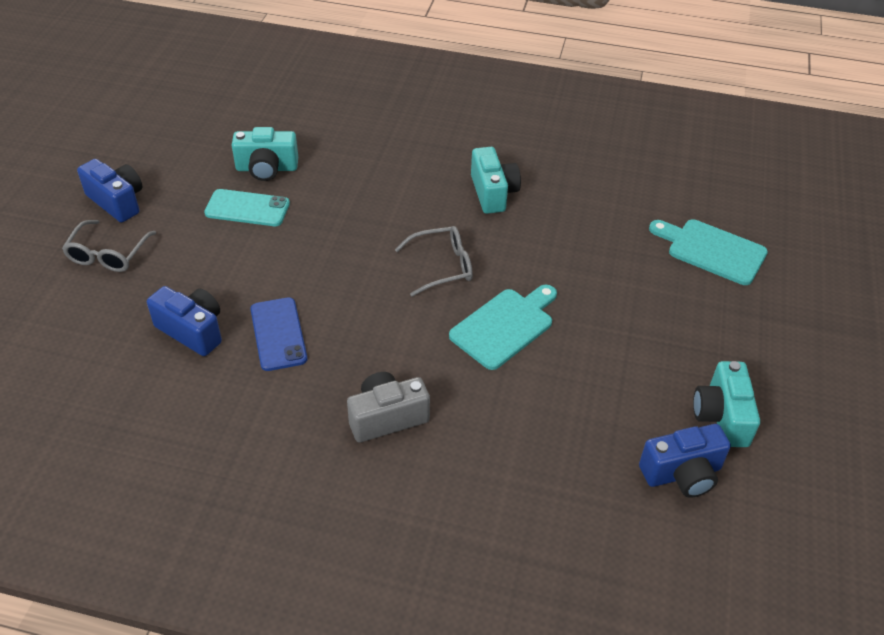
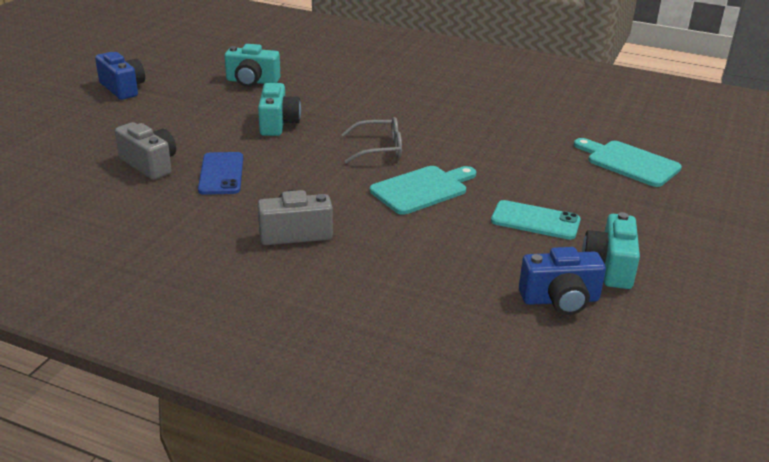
camera: 10 degrees right, 15 degrees down
(108, 254) = (101, 116): grey glasses -> none
(192, 331) = (150, 165): blue camera -> grey camera
(247, 208) = (226, 101): turquoise phone -> turquoise phone (535, 221)
(493, 193) = (439, 111): turquoise camera -> turquoise camera (278, 124)

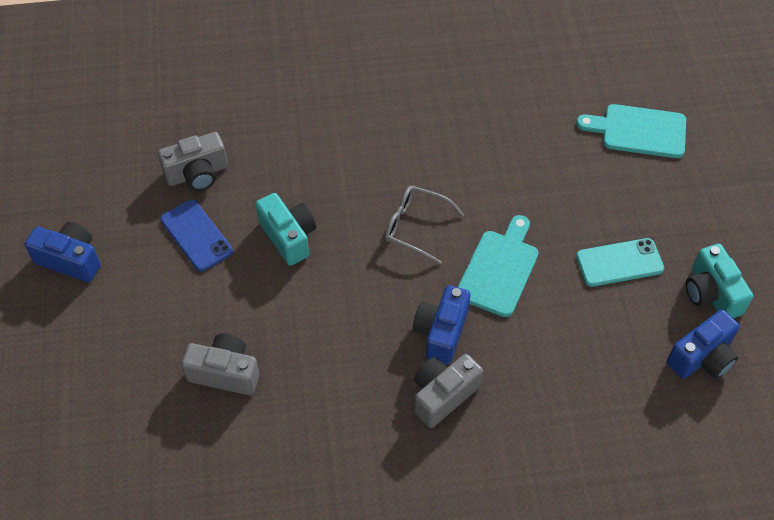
camera: 30 degrees left, 25 degrees up
(221, 174) = (305, 348): blue phone -> blue phone (196, 235)
(252, 81) = (197, 174): turquoise camera -> grey camera
(334, 203) = (441, 332): none -> blue camera
(379, 149) = (416, 227): grey glasses -> grey glasses turned 120 degrees counterclockwise

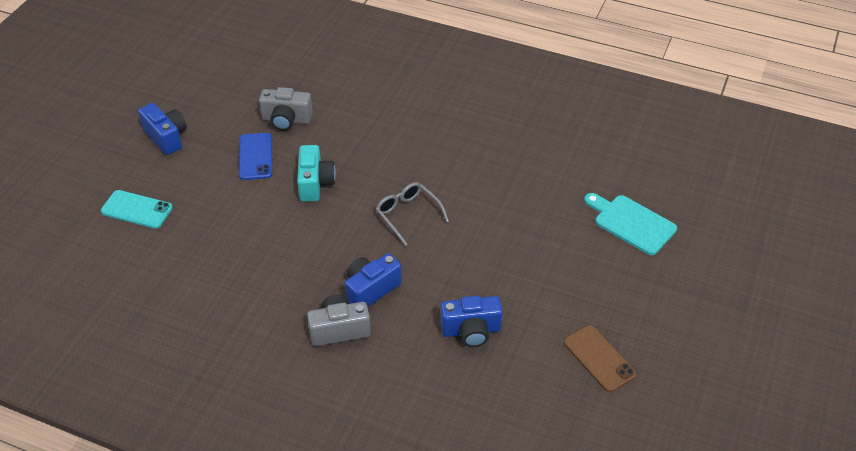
camera: 30 degrees right, 10 degrees down
(225, 373) = (206, 247): grey camera -> none
(499, 269) = (446, 268): turquoise cutting board -> none
(619, 263) = (542, 305): turquoise phone -> turquoise phone (137, 210)
(702, 357) = (555, 398): blue camera -> blue camera (471, 330)
(711, 293) = (599, 358): turquoise camera -> brown phone

